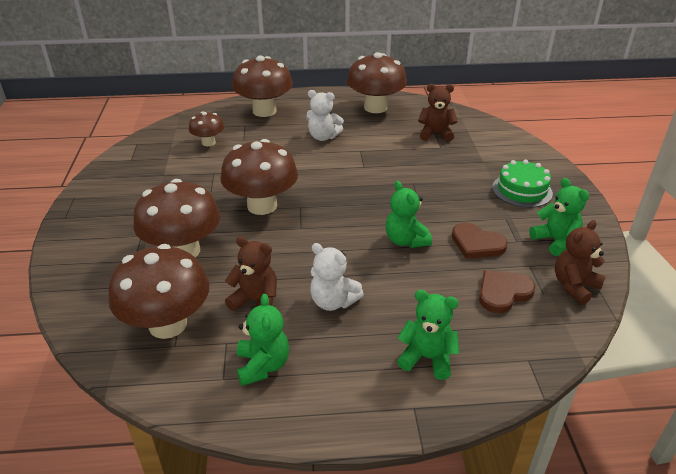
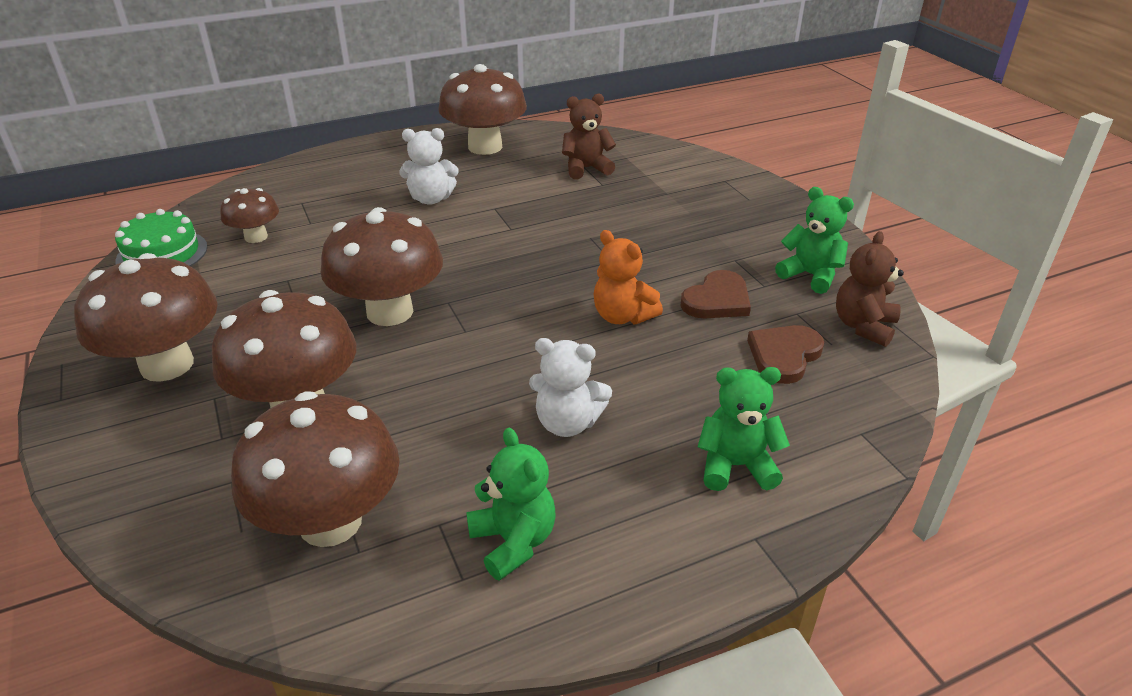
camera: 20 degrees left, 0 degrees up
(256, 302) = (454, 452): brown teddy bear -> none
(264, 111) = (322, 177): brown mushroom -> brown mushroom (167, 365)
(405, 240) = (622, 316): green teddy bear -> orange teddy bear
(477, 244) = (717, 300): brown heart -> brown heart turned 60 degrees counterclockwise
(522, 190) = (735, 220): green cake -> green cake (162, 254)

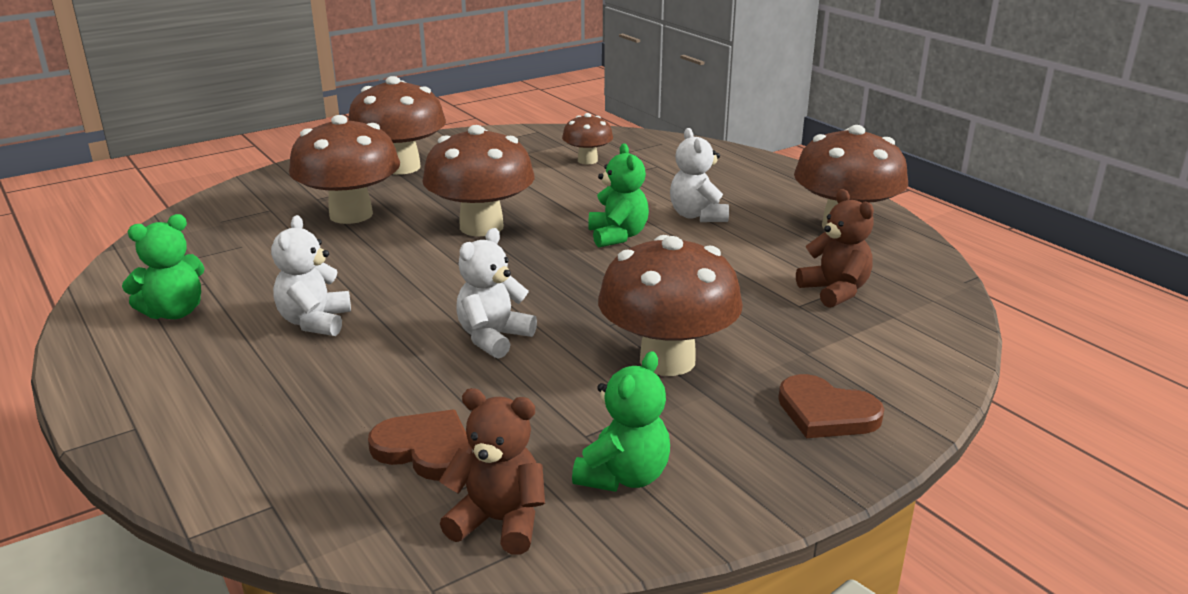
camera: 80 degrees right, 10 degrees down
(162, 254) = (549, 137): green cake -> none
(330, 522) = (219, 245): brown mushroom -> brown mushroom (667, 360)
(622, 316) = (493, 338): orange teddy bear -> white teddy bear
(717, 300) = (540, 398): brown heart -> brown heart (826, 412)
(736, 466) = (235, 415): green teddy bear -> green teddy bear (617, 236)

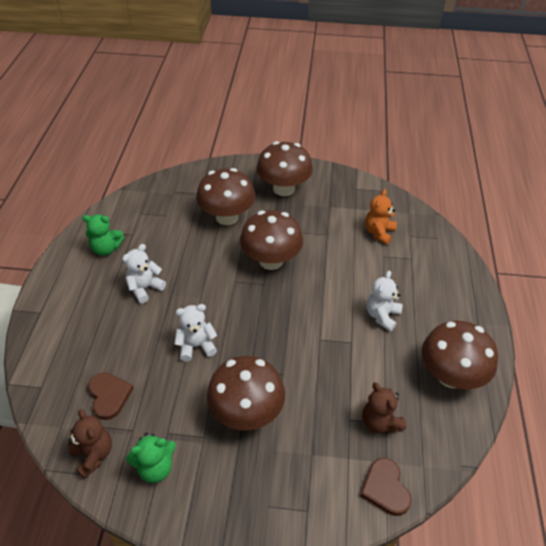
camera: 40 degrees right, 20 degrees up
(587, 160) = (379, 232): brown mushroom -> orange teddy bear
(617, 236) = (324, 307): green teddy bear -> none
(826, 412) = (272, 498): brown heart -> brown heart (385, 488)
(835, 291) = (380, 422): brown teddy bear -> brown teddy bear turned 135 degrees clockwise

